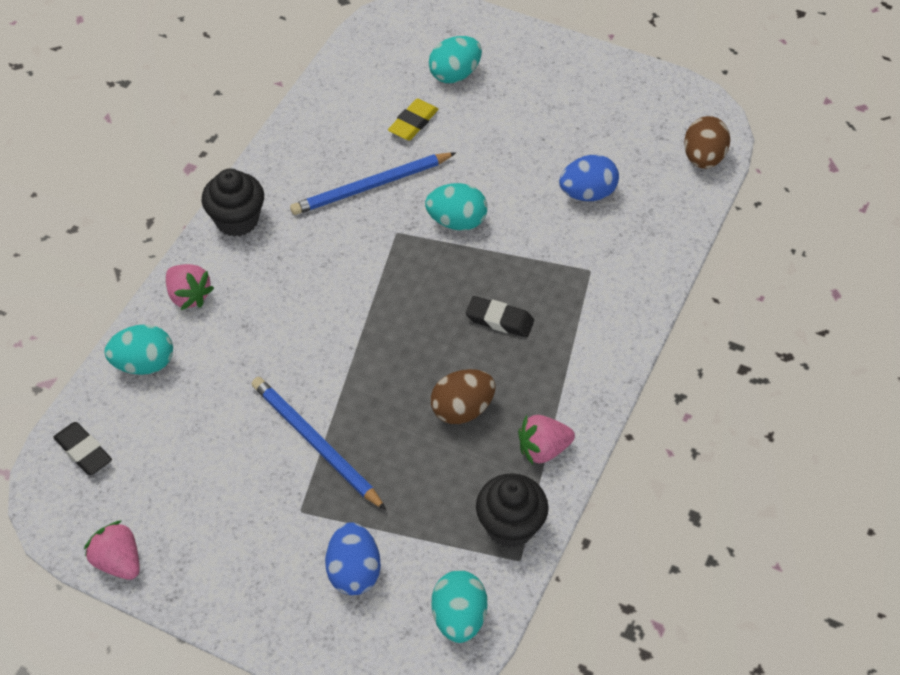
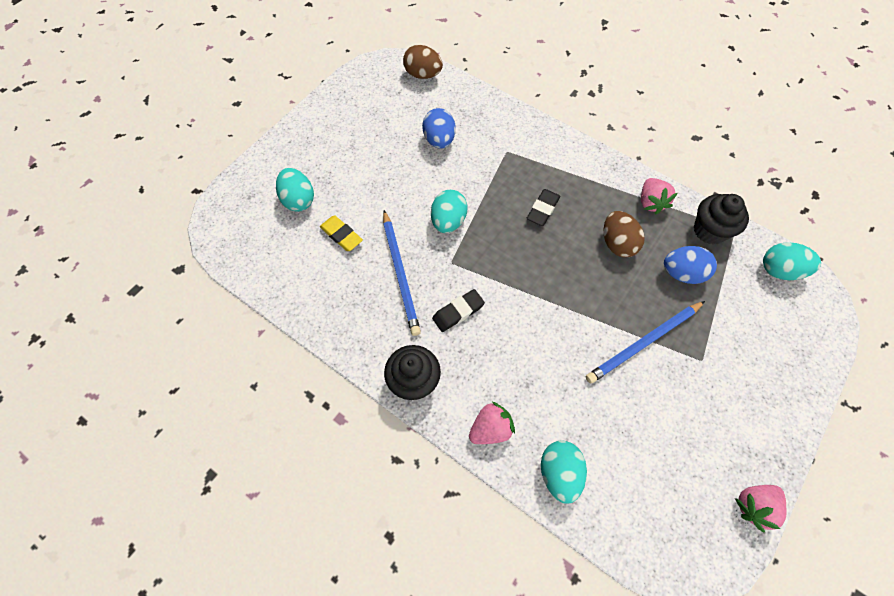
camera: 80 degrees left, 10 degrees up
(83, 451) = (648, 533): black eraser -> black eraser (458, 312)
(354, 571) = (750, 329): blue egg -> blue egg (682, 273)

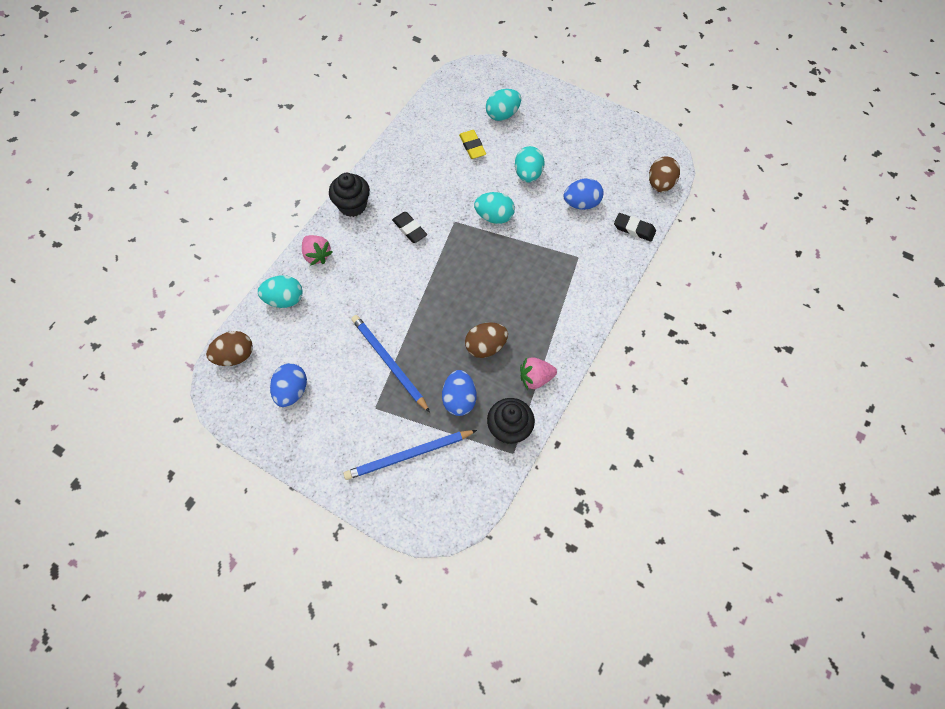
camera: 85 degrees right, 0 degrees up
(341, 235) = (472, 146): yellow eraser -> yellow eraser turned 60 degrees counterclockwise
(400, 274) = (441, 188): blue pencil -> blue pencil (408, 455)
(543, 209) = (515, 287): black eraser -> black eraser (634, 229)
(648, 542) = (235, 356): none -> brown egg
(692, 460) = (292, 391): none -> blue egg
(754, 505) = (256, 432): pink strawberry -> none
(779, 270) = (470, 489): turquoise egg -> turquoise egg (528, 174)

